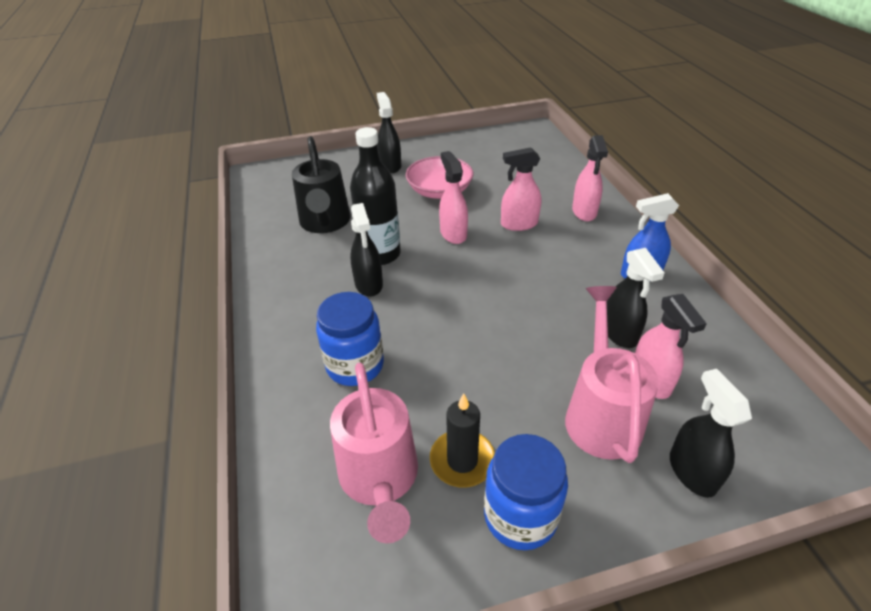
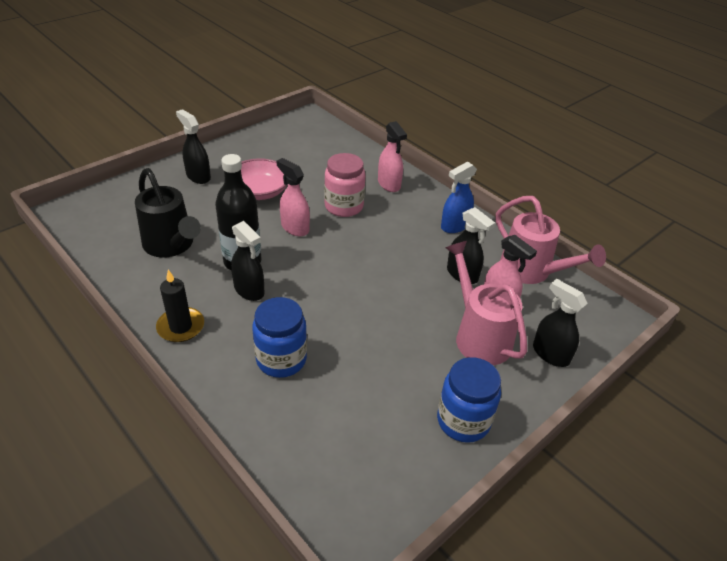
camera: 30 degrees left, 0 degrees up
(380, 480) = (355, 435): pink watering can -> pink watering can (531, 271)
(462, 460) = (405, 400): black candle -> black candle (181, 327)
(518, 224) = (344, 206): pink spray bottle -> pink jar

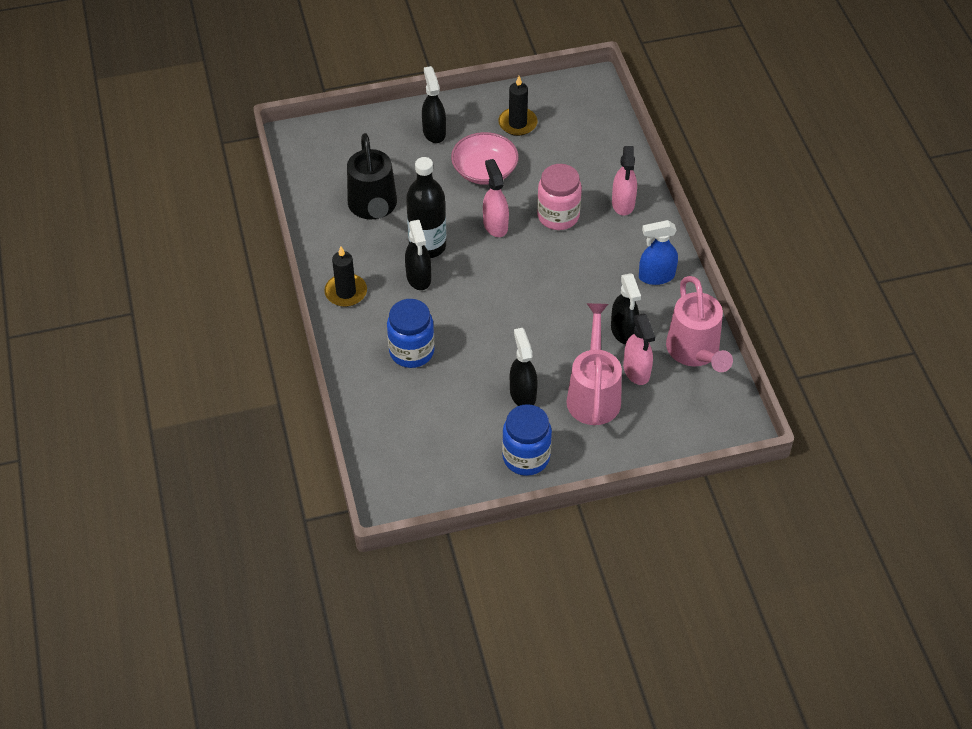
camera: 30 degrees right, 10 degrees up
(266, 154) = (517, 123): none -> black candle
(550, 354) = (645, 434): black spray bottle -> black spray bottle (522, 394)

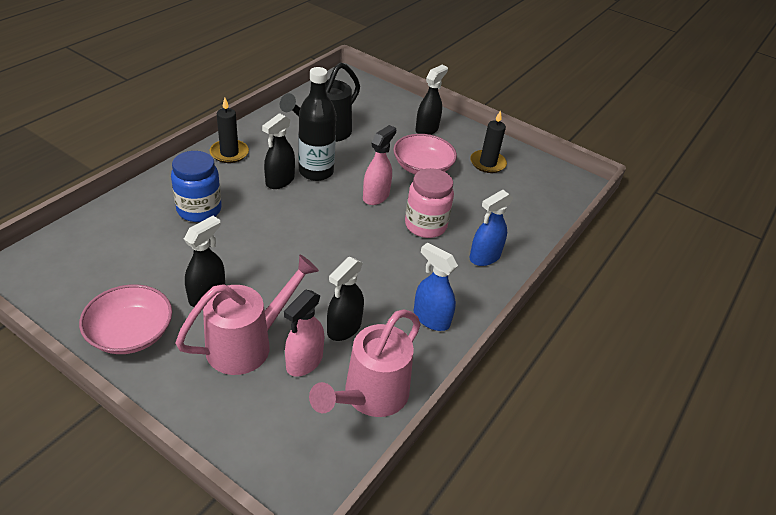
camera: 45 degrees right, 10 degrees down
(526, 457) = (130, 333): blue jar -> pink bowl
(623, 204) = (484, 257): pink spray bottle -> blue spray bottle

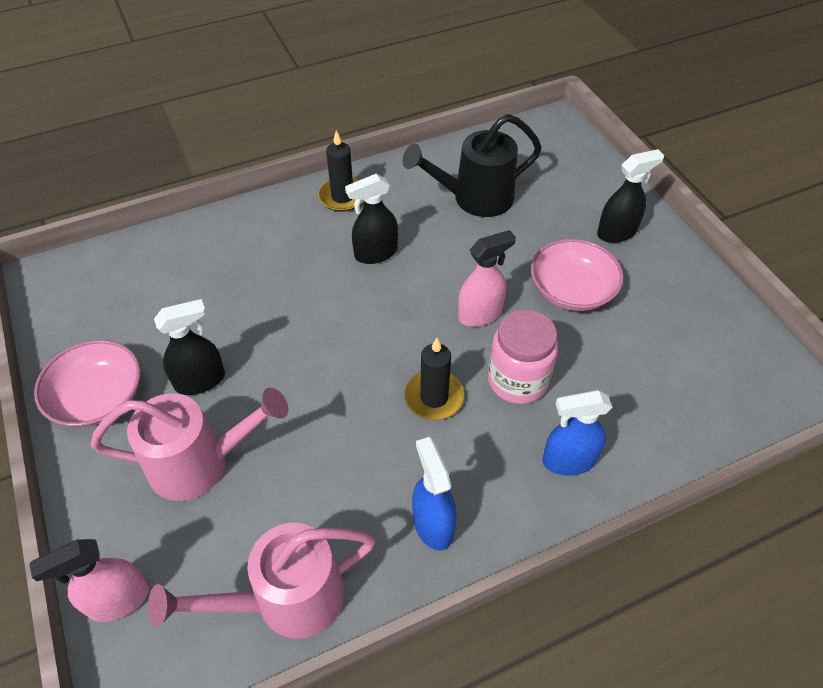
camera: 35 degrees right, 10 degrees up
(199, 209) = (262, 264): blue jar -> none
(304, 362) = (244, 515): pink spray bottle -> pink spray bottle (118, 600)
(316, 172) = (427, 254): black bottle -> none
(344, 328) = (318, 489): black spray bottle -> none
(487, 163) = (672, 313): black candle -> black candle (434, 397)

